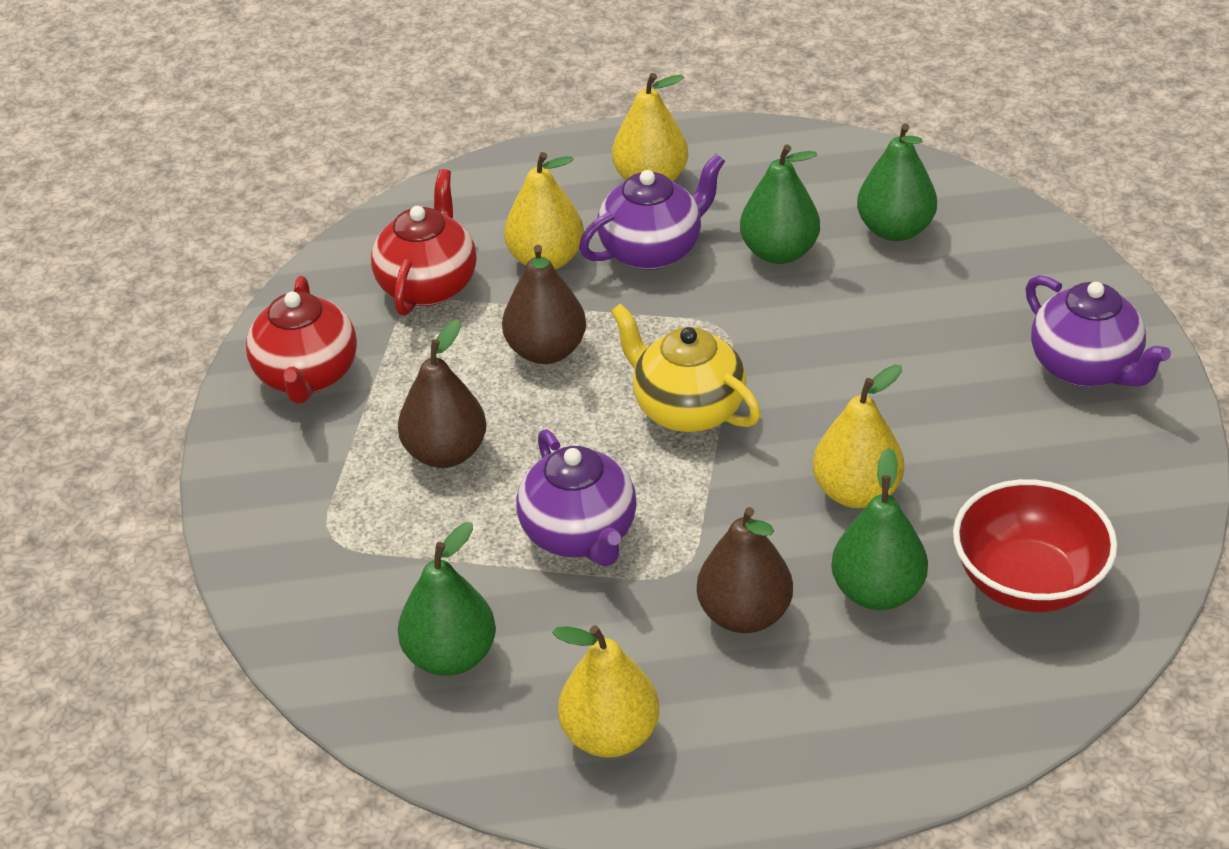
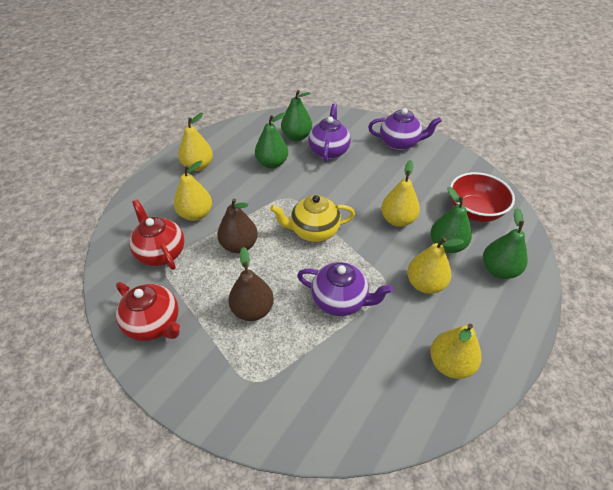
camera: 50 degrees left, 5 degrees up
(451, 656) = (362, 387): green pear -> green pear (499, 270)
(653, 250) = (230, 188): purple teapot -> purple teapot (329, 151)
(744, 614) = (425, 284): brown pear -> yellow pear

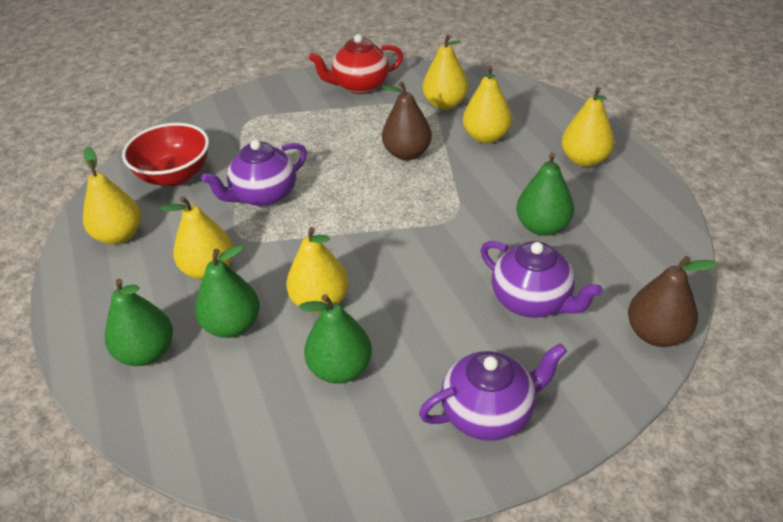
camera: 125 degrees right, 5 degrees down
(161, 252) = (445, 104): red teapot -> yellow pear
(253, 310) = (316, 138): brown pear -> brown pear (656, 334)
(296, 137) = (599, 279): green pear -> green pear (340, 369)
(313, 231) = (375, 215): yellow teapot -> none
(399, 143) = (489, 413): purple teapot -> purple teapot turned 150 degrees counterclockwise
(474, 211) = (250, 403): red bowl -> red bowl (174, 175)

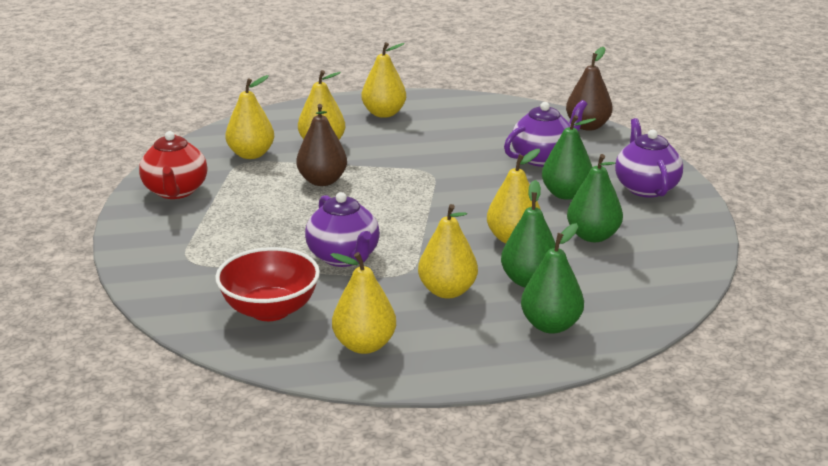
camera: 80 degrees left, 15 degrees down
(542, 227) = (461, 142): green pear -> green pear (566, 194)

